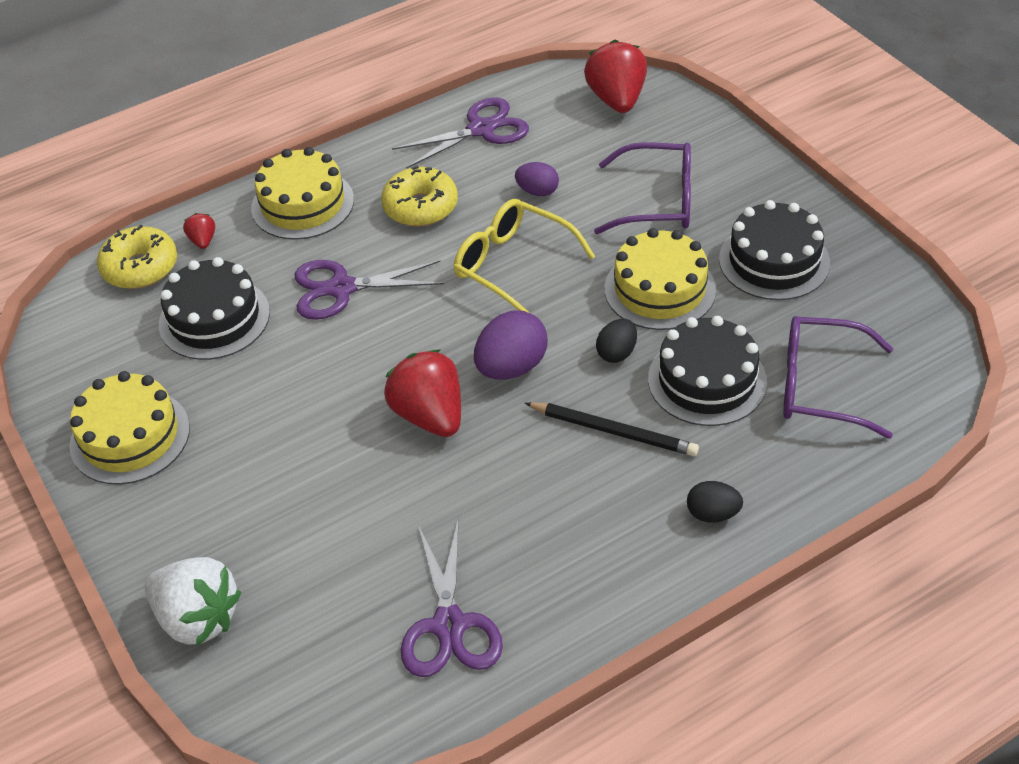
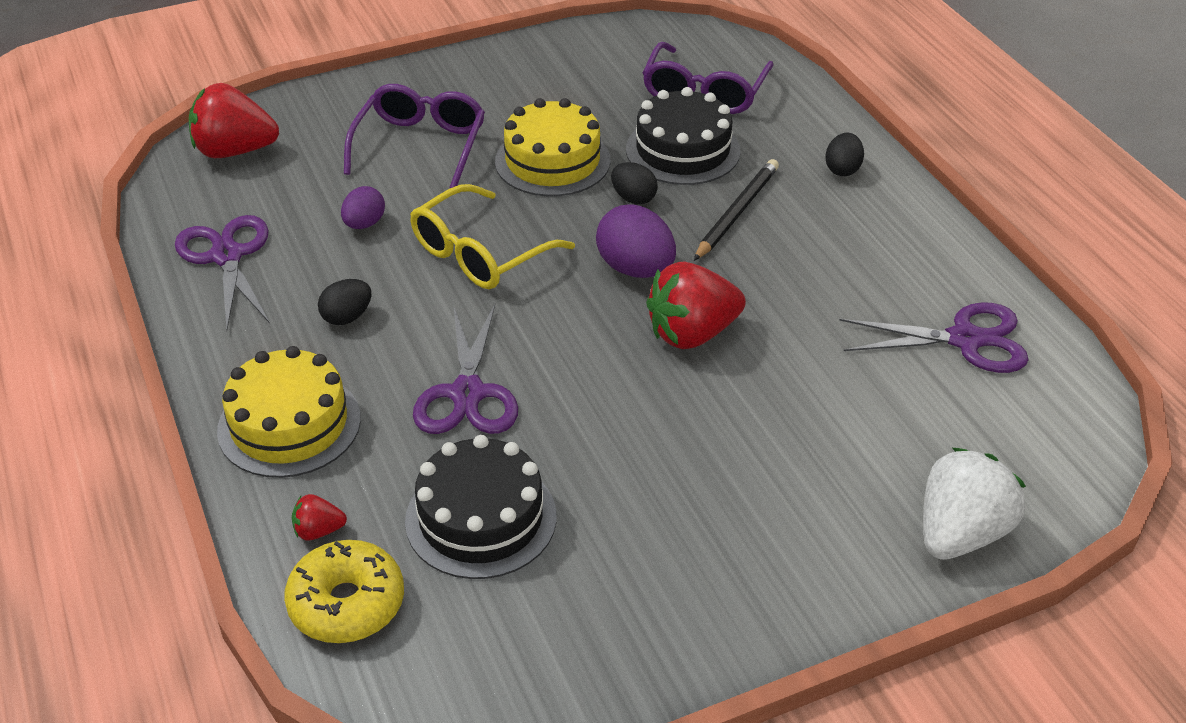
camera: 85 degrees left, 5 degrees down
(130, 436) = (676, 606): yellow cake -> none
(420, 207) = (347, 317): yellow donut -> black egg
(774, 261) = (537, 91): black cake -> none

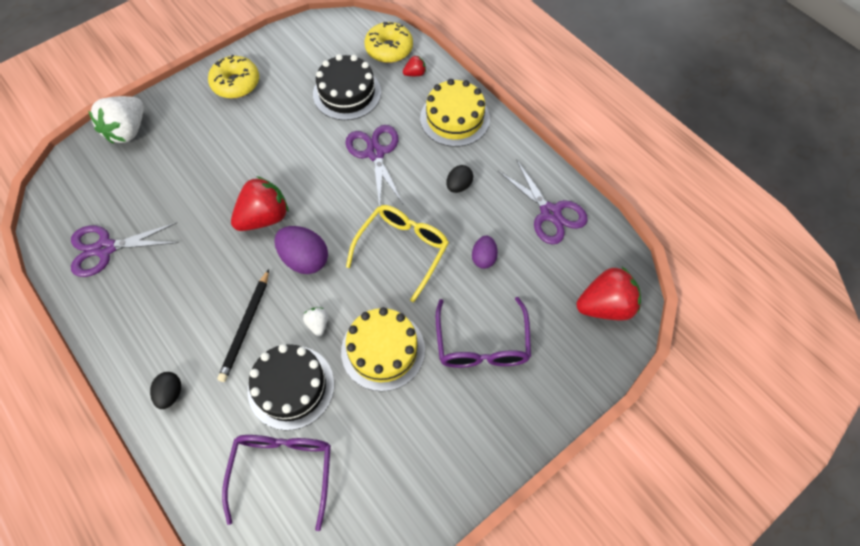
camera: 165 degrees right, 20 degrees up
(633, 198) = (318, 324): black egg -> white strawberry
(721, 593) = (236, 83): none -> yellow donut

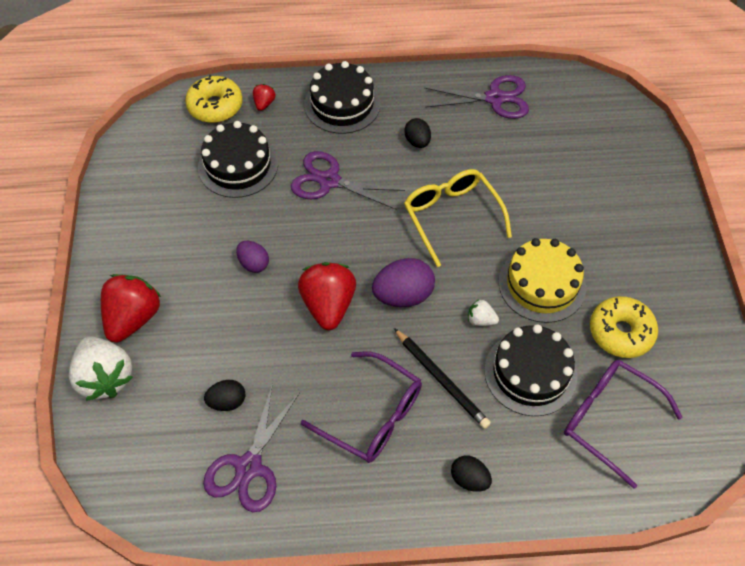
camera: 55 degrees left, 5 degrees down
(148, 206) = (227, 401): none -> black egg
(236, 83) = (136, 248): yellow donut -> yellow donut (620, 332)
(454, 118) = (342, 104): yellow cake -> black cake
(482, 344) = (584, 212): purple glasses -> purple glasses (373, 416)
(483, 258) = (504, 166): purple egg -> purple egg (254, 264)
(605, 306) = (606, 116): red strawberry -> red strawberry (133, 318)

